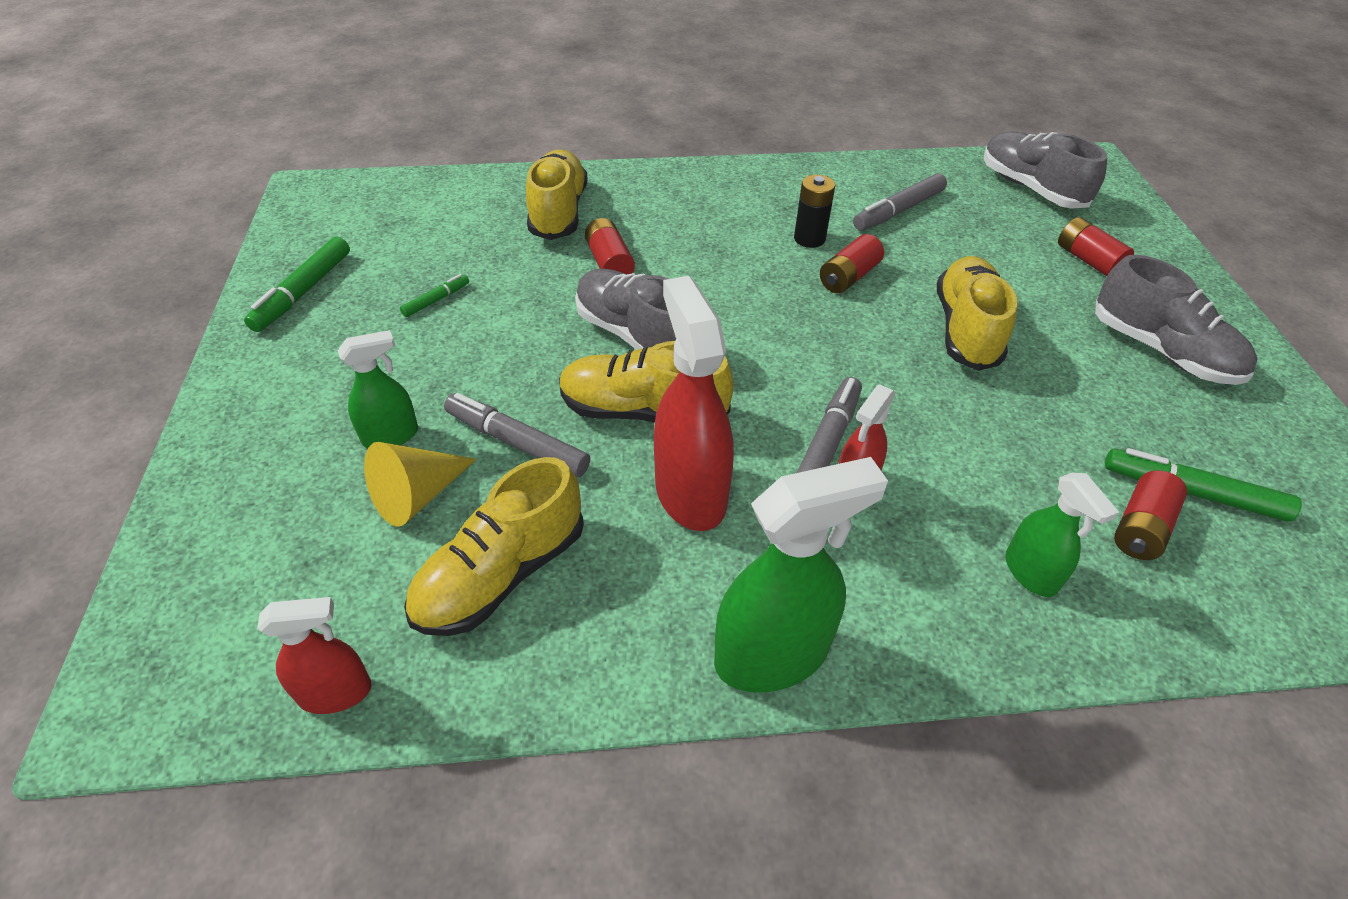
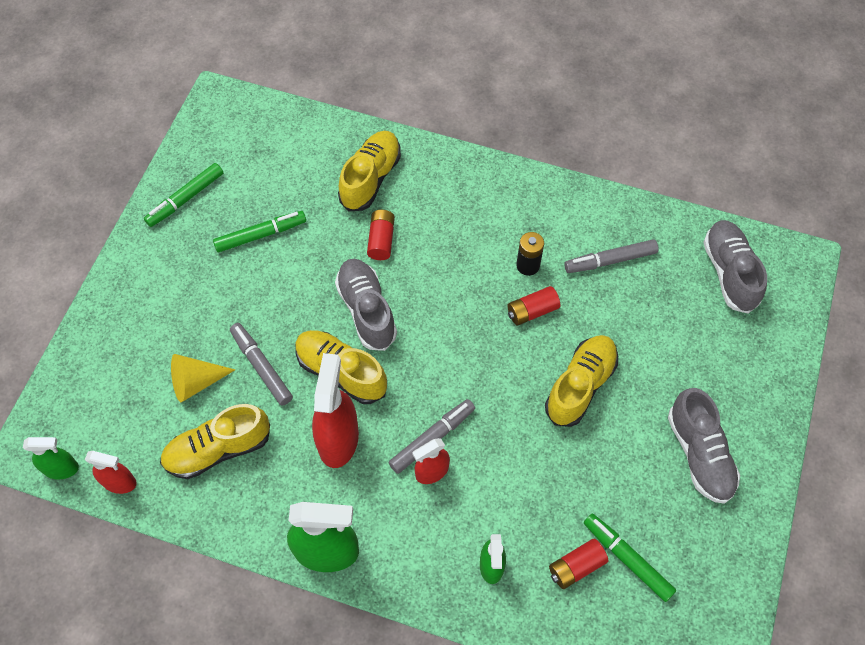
camera: 25 degrees right, 15 degrees up
(391, 436) = (197, 335): green spray bottle -> green spray bottle (61, 468)
(436, 300) = (260, 235): green marker -> green marker, size x1.84
(1088, 260) = (714, 358): red battery -> none

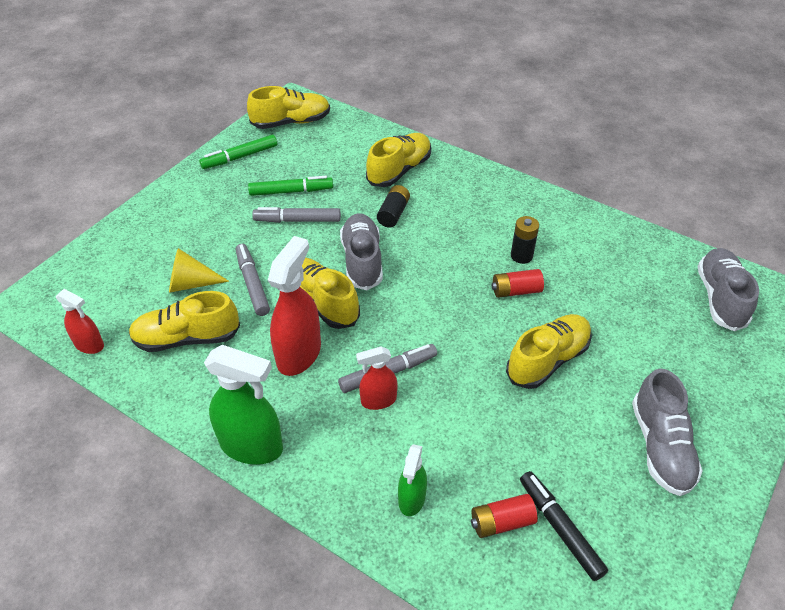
camera: 15 degrees right, 15 degrees down
(61, 468) = (46, 323): green spray bottle -> none
(226, 134) = (291, 122): none -> yellow shoe
(381, 240) = (393, 213): red battery -> black battery
(611, 260) = (602, 267): grey marker -> grey marker (298, 220)
(627, 559) = (560, 529): green marker -> black marker

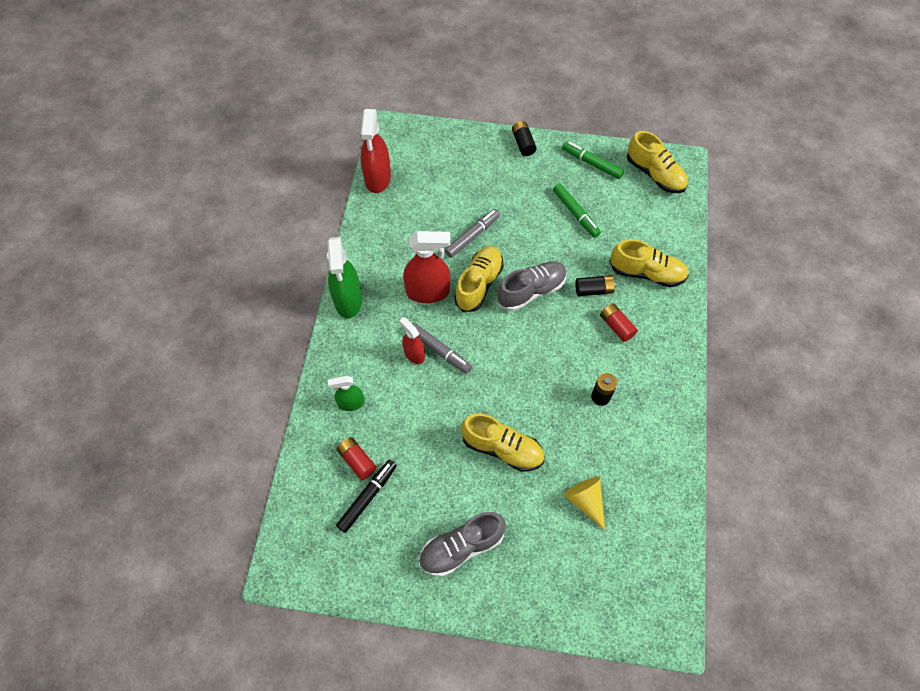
camera: 65 degrees right, 15 degrees up
(89, 345) = (377, 178): red spray bottle -> red spray bottle, size x1.75
(166, 196) = (523, 144): none -> black battery
(187, 338) = (408, 225): yellow shoe -> none
(191, 283) = (453, 202): yellow cone -> yellow cone (585, 501)
(298, 220) = (548, 233): grey marker -> none
(516, 291) = (560, 405): red battery -> red battery (616, 326)
(720, 298) = (640, 564): grey shoe -> none

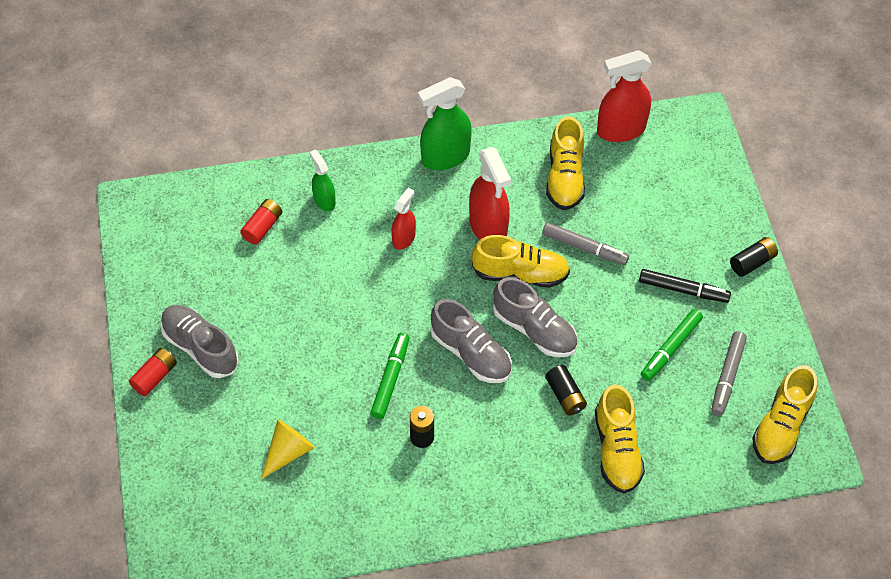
camera: 70 degrees right, 5 degrees down
(367, 497) = (226, 249): black marker -> black marker (682, 290)
(439, 350) = (418, 260): grey marker -> grey marker (727, 376)
(502, 448) = (322, 355): yellow shoe -> yellow shoe (565, 177)
(538, 340) = (471, 353): none -> grey shoe
(592, 163) = (760, 348): green marker -> green marker (390, 379)
(616, 326) = (524, 432): red battery -> red battery (155, 377)

